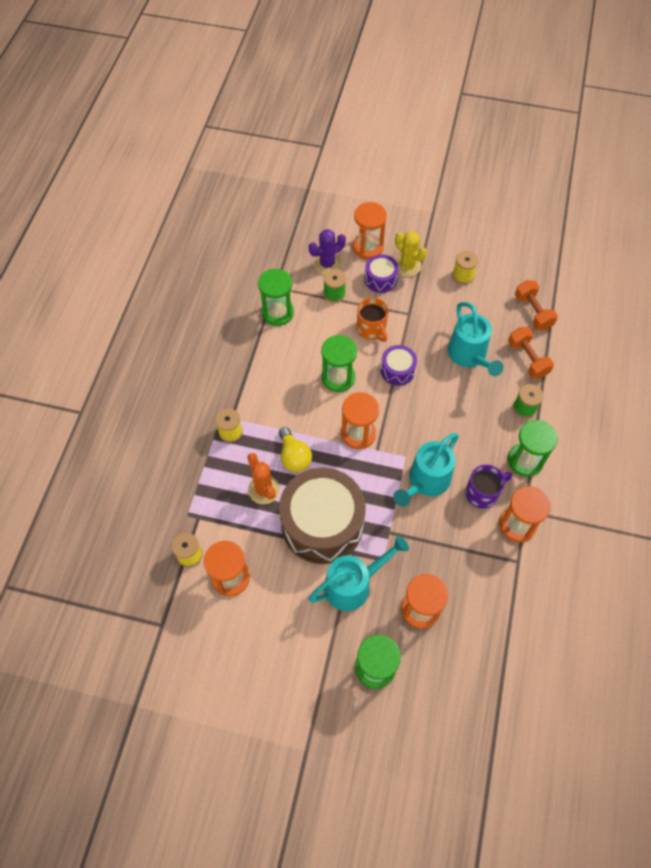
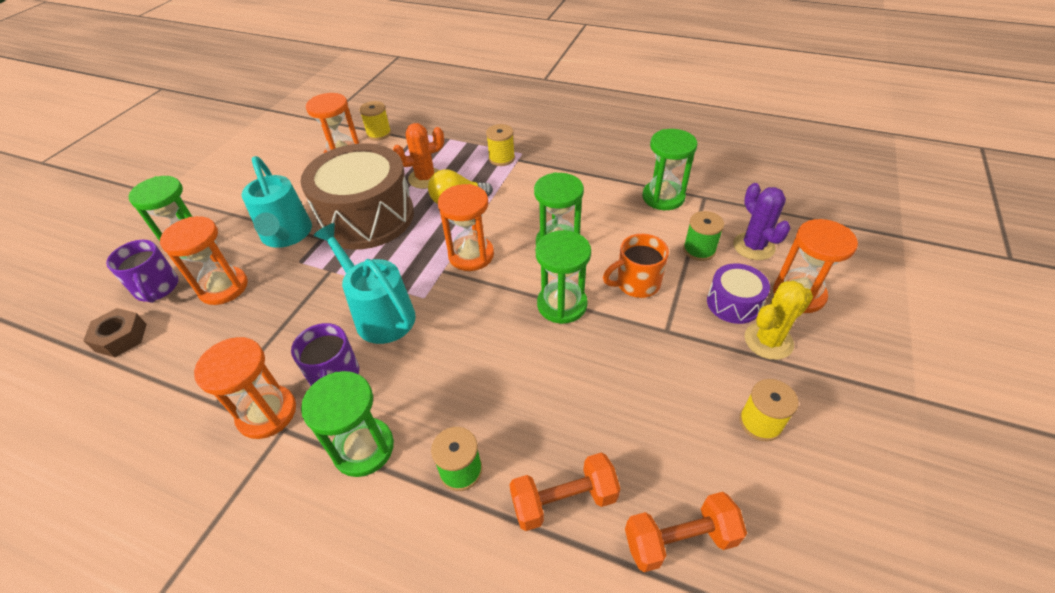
camera: 100 degrees right, 15 degrees down
(397, 370) = (562, 304): purple drum -> green hourglass
(430, 666) = (157, 288): none -> purple mug
(469, 356) = (578, 402): turquoise watering can -> none
(483, 664) = (121, 337): none -> brown nut

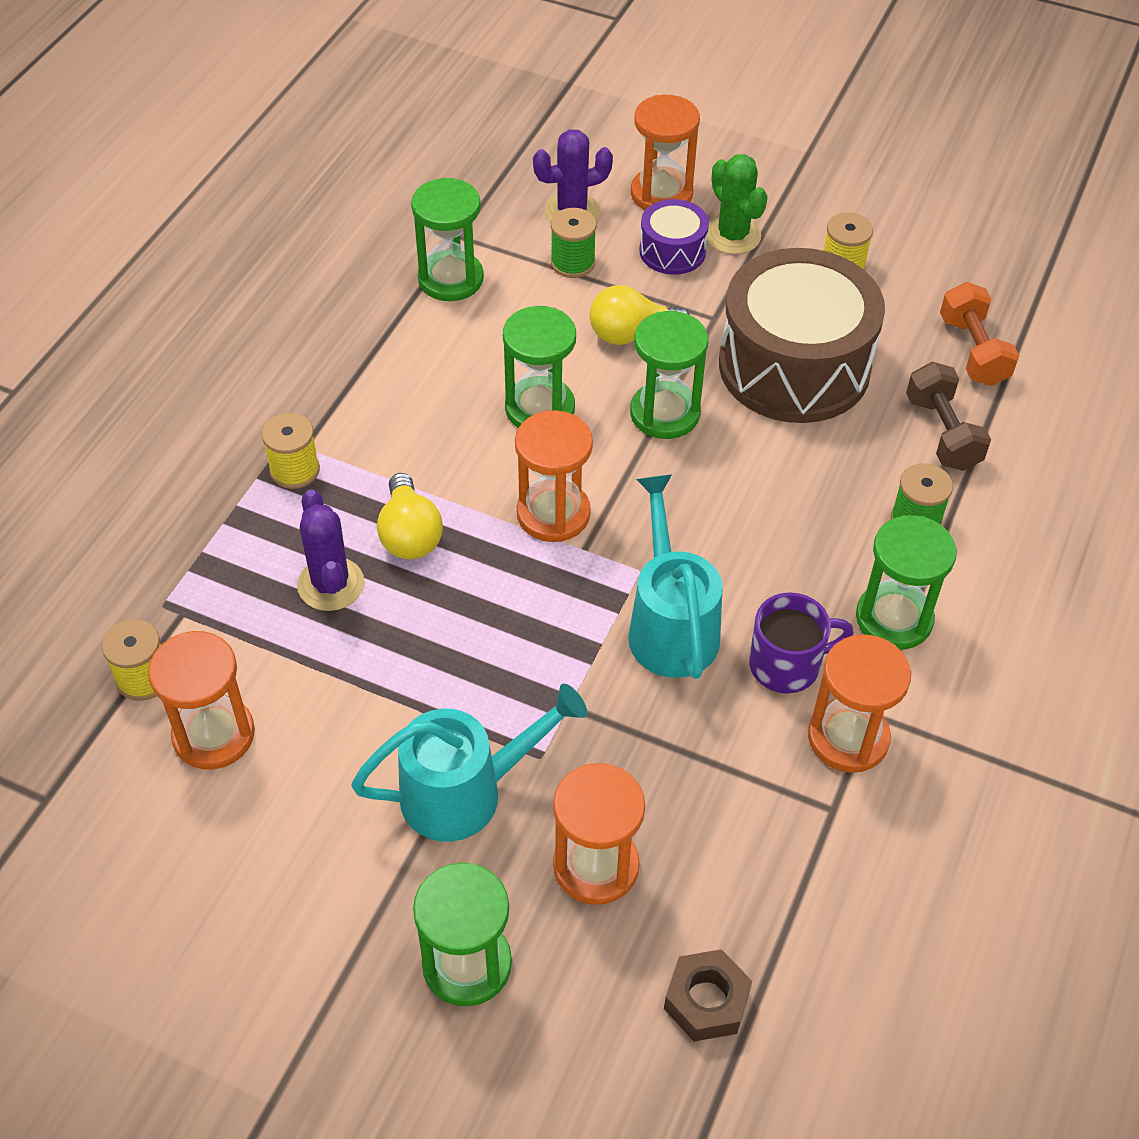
camera: 90 degrees left, 5 degrees up
(157, 288) = (589, 984): purple mug -> none
(367, 217) = (432, 667): brown drum -> brown drum (794, 366)
(379, 313) = (670, 624): turquoise watering can -> turquoise watering can turned 120 degrees clockwise
(425, 178) = (331, 584): orange cactus -> purple cactus
(564, 500) = (942, 433): orange dumbbell -> brown dumbbell
(636, 283) = (631, 334): orange mug -> yellow light bulb
(768, 341) = (733, 236): yellow cactus -> green cactus

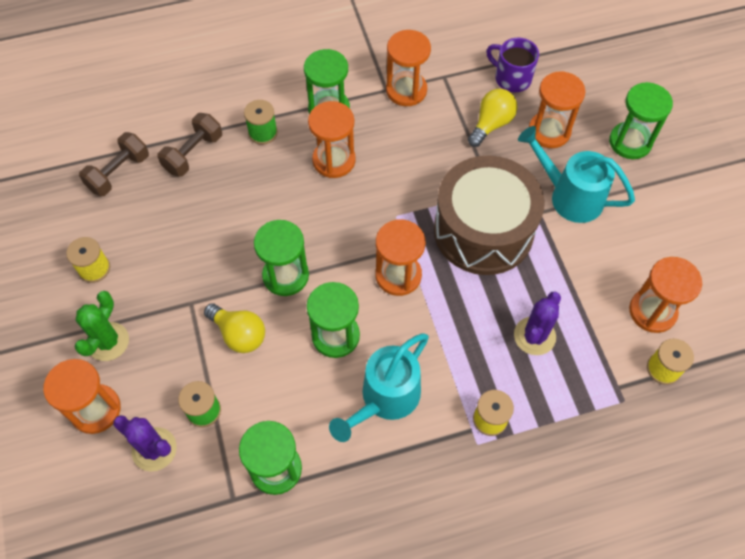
camera: 130 degrees left, 10 degrees up
(409, 534) = (472, 327): yellow light bulb -> yellow light bulb (491, 124)
(670, 624) = (413, 184): turquoise watering can -> turquoise watering can (384, 399)
(672, 251) = (148, 364): purple drum -> none
(706, 1001) = (559, 66): brown nut -> none
(787, 665) = (391, 130): purple mug -> purple mug (511, 78)
(794, 366) = (198, 241): brown drum -> brown drum (483, 230)
(795, 565) = (334, 160): none -> orange hourglass
(973, 351) = (118, 173): orange dumbbell -> brown dumbbell

